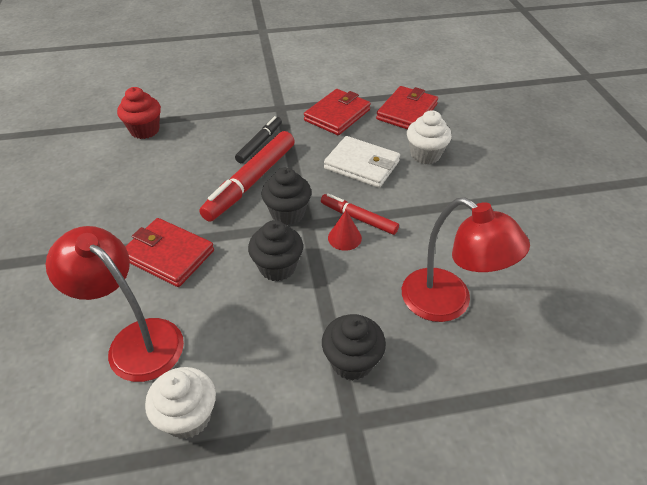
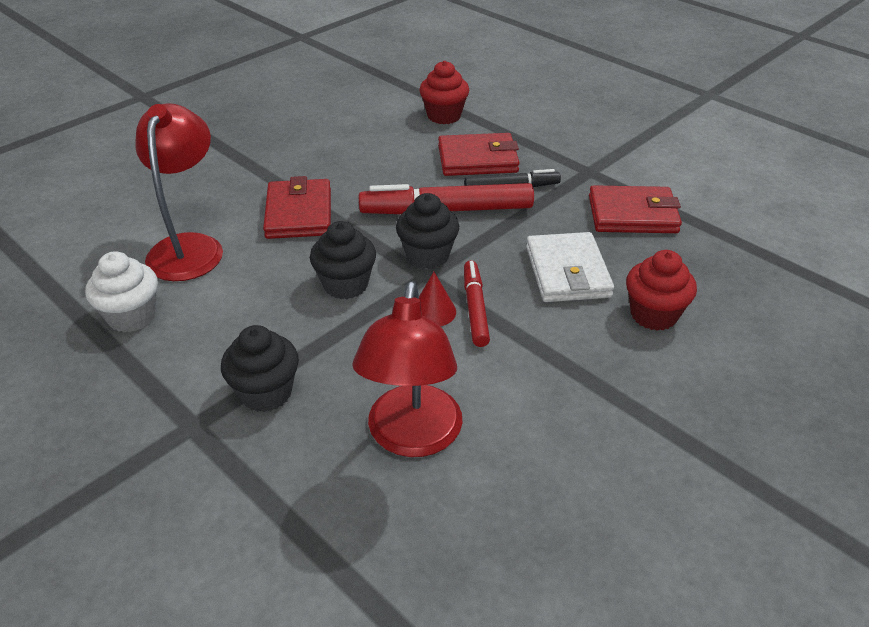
camera: 55 degrees right, 5 degrees down
(407, 112) = (719, 264): red wallet -> red wallet (477, 159)
(425, 155) = (653, 315): white cupcake -> red cupcake

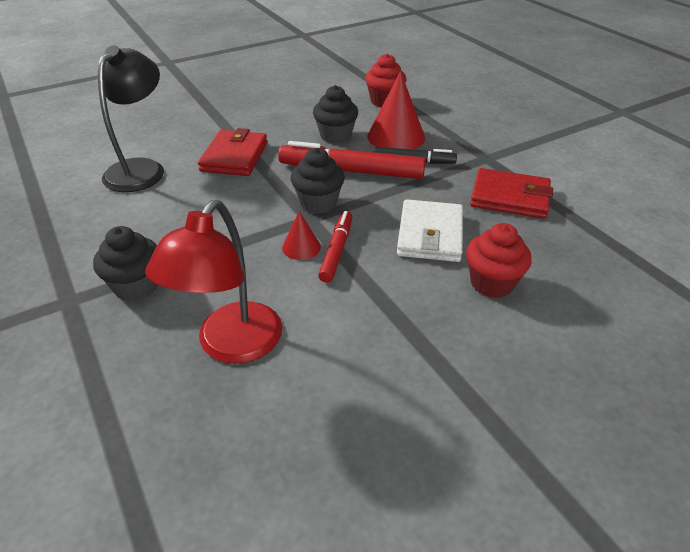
camera: 15 degrees right, 0 degrees up
(132, 316) = (72, 212): white cupcake -> none
(189, 247) = (141, 169): red lamp -> black lamp
(345, 285) = (242, 215): black cupcake -> black cupcake (335, 136)
(477, 159) = (396, 136): red wallet -> red cone

